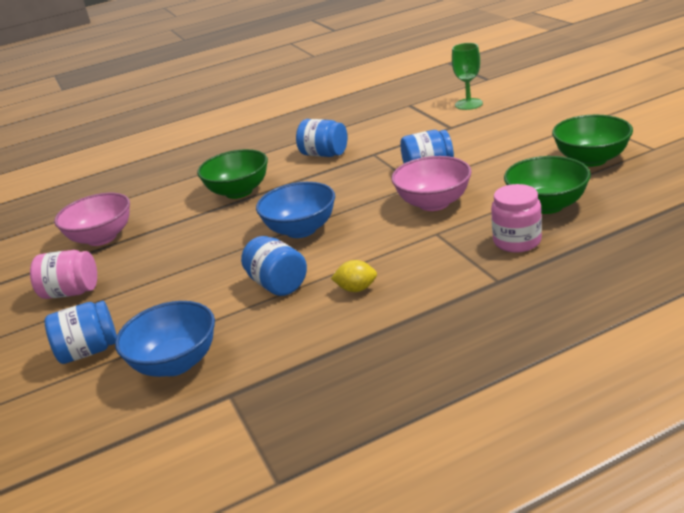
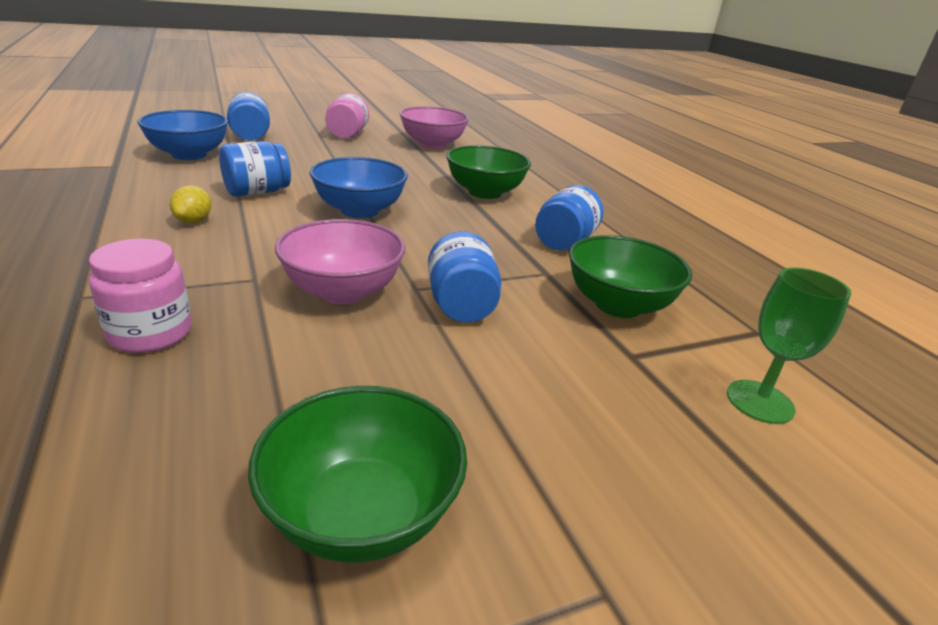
camera: 85 degrees right, 0 degrees up
(547, 205) = (223, 389): green bowl -> green bowl (618, 305)

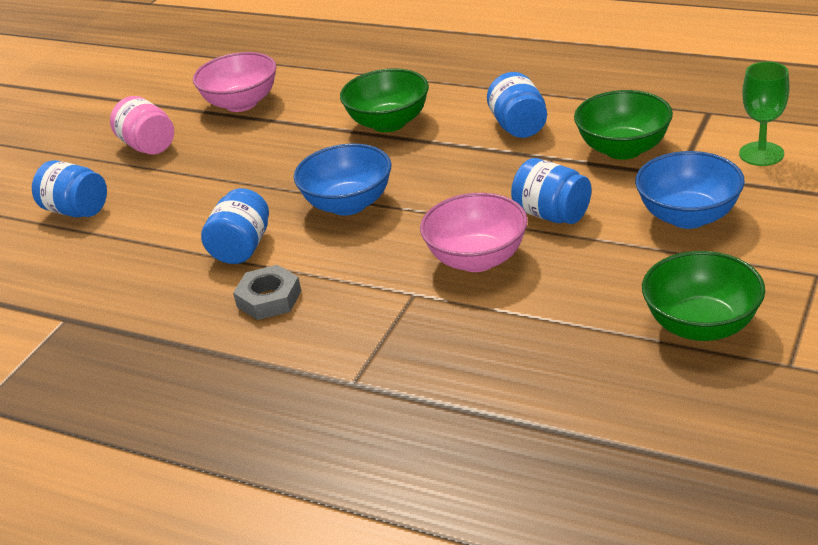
camera: 35 degrees left, 5 degrees up
(150, 333) = (444, 359): pink jar -> none
(189, 155) = (89, 264): blue bowl -> blue bowl (688, 216)
(194, 221) = (269, 299): yellow lemon -> grey nut

